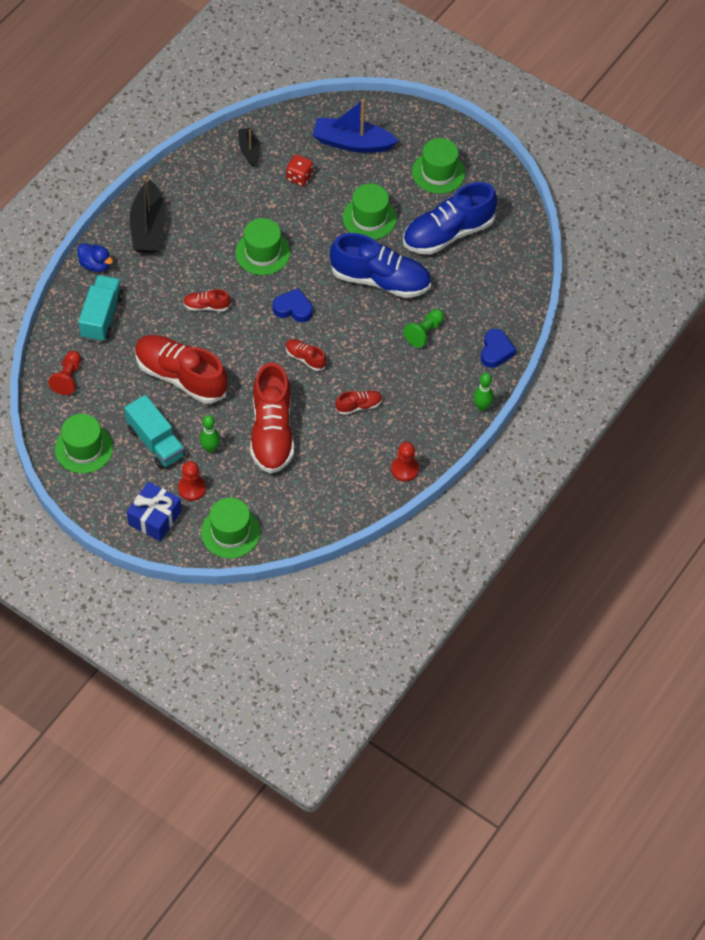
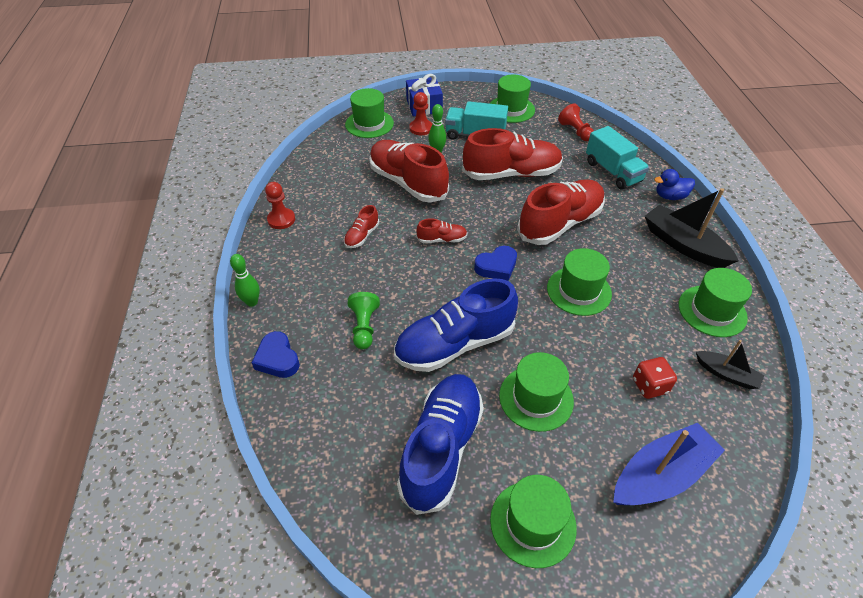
camera: 140 degrees right, 10 degrees down
(201, 181) = (712, 311): none -> green hat
(206, 306) = (560, 223): red shoe -> red shoe, size x2.22

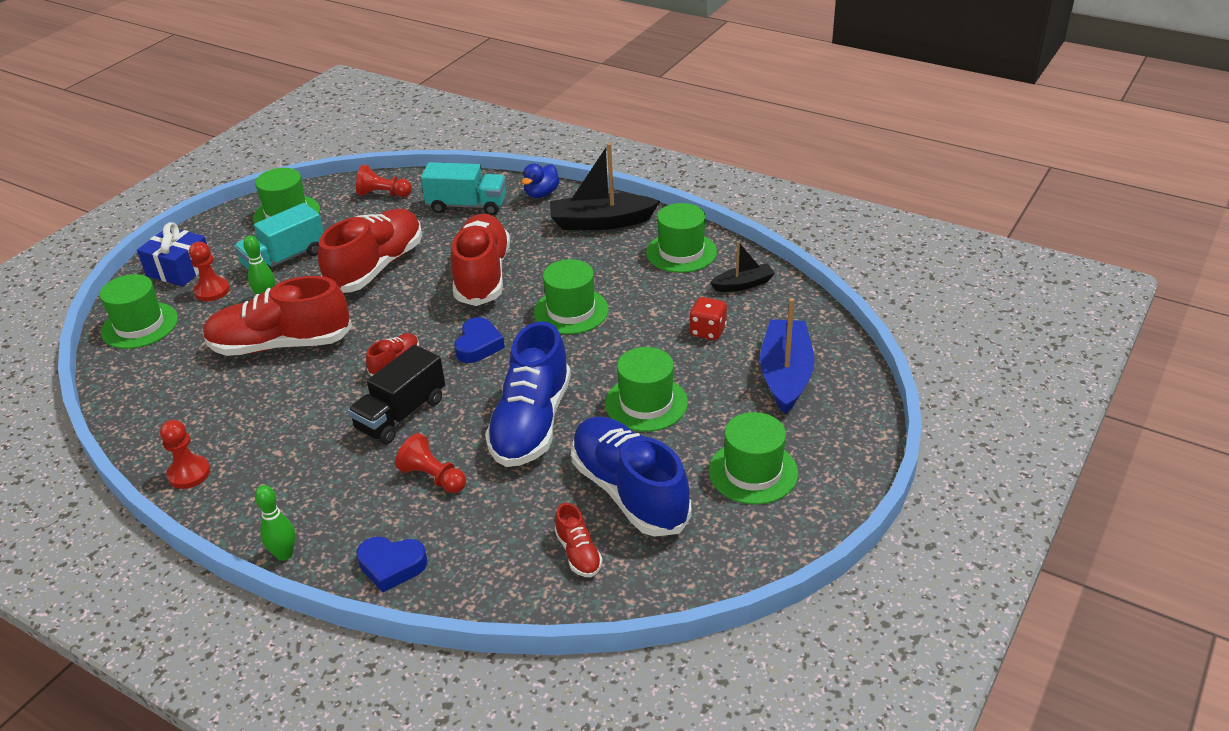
camera: 50 degrees left, 10 degrees down
(362, 236) = (308, 419): red shoe -> red shoe (578, 553)
(364, 327) = (433, 477): green pawn -> red pawn
(402, 273) = (401, 414): none -> black truck

